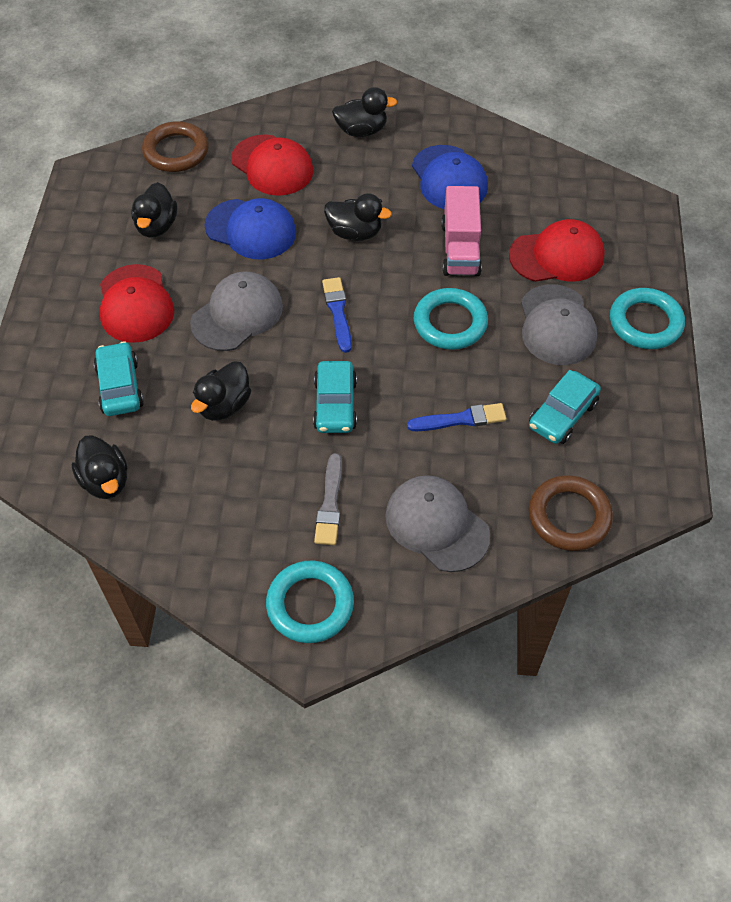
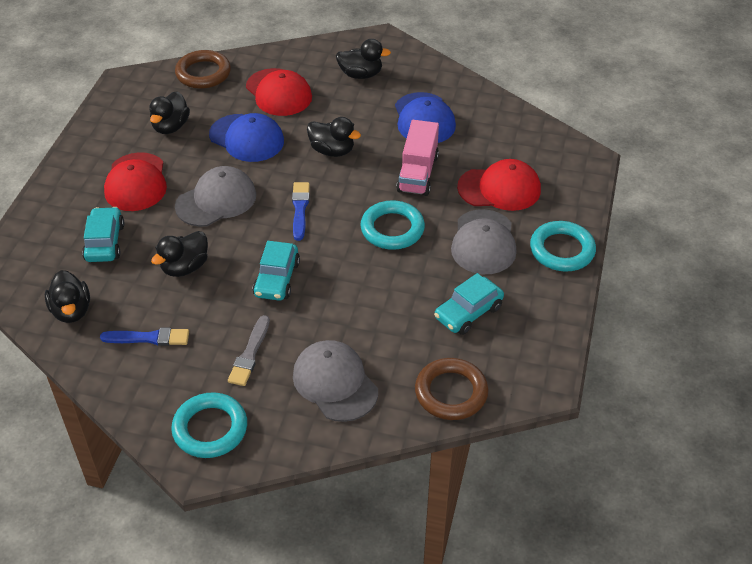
camera: 10 degrees right, 10 degrees down
(460, 419) = (379, 304): blue brush -> blue brush (149, 338)

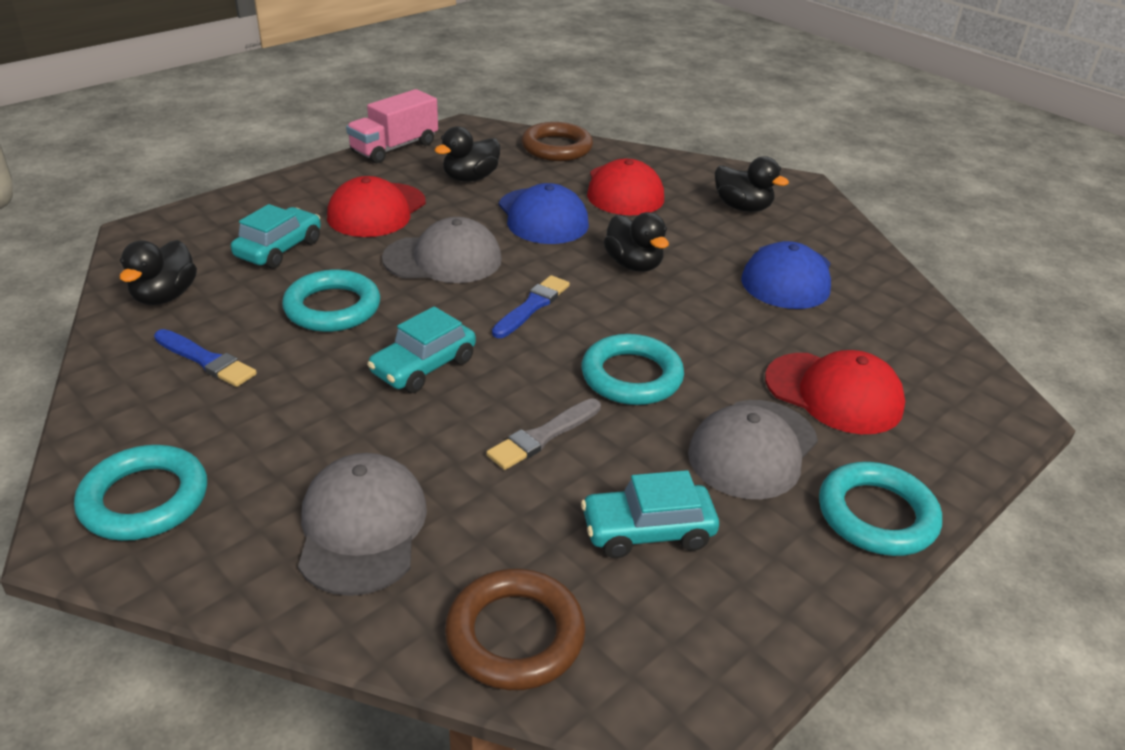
camera: 30 degrees right, 10 degrees down
(185, 267) = (332, 308): black duck -> turquoise ring
(250, 354) = (296, 435): grey brush -> grey brush (543, 436)
(418, 173) = (726, 329): pink truck -> pink truck (394, 148)

